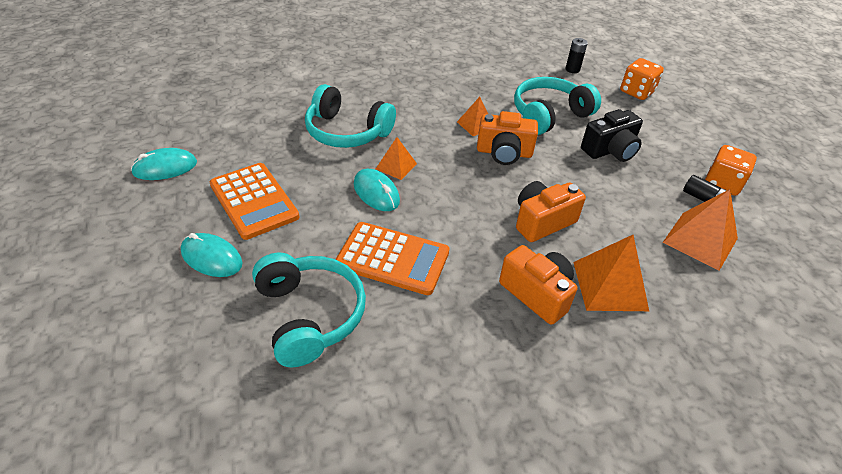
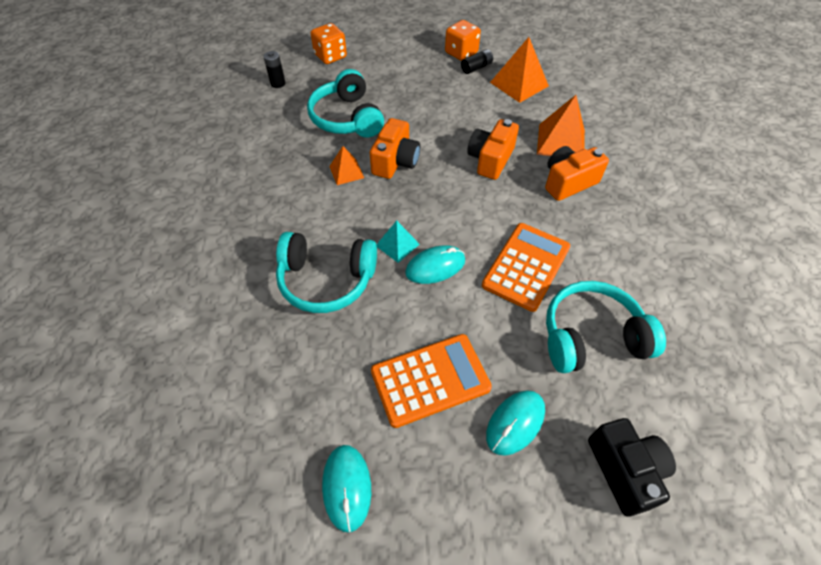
camera: 75 degrees left, 10 degrees up
(347, 132) = (326, 280): turquoise headphones -> turquoise headphones turned 60 degrees clockwise
(396, 166) = (397, 245): orange pyramid -> turquoise pyramid
(542, 221) = (490, 160): orange camera -> orange camera turned 45 degrees clockwise
(610, 150) = (408, 96): black camera -> black camera (624, 470)

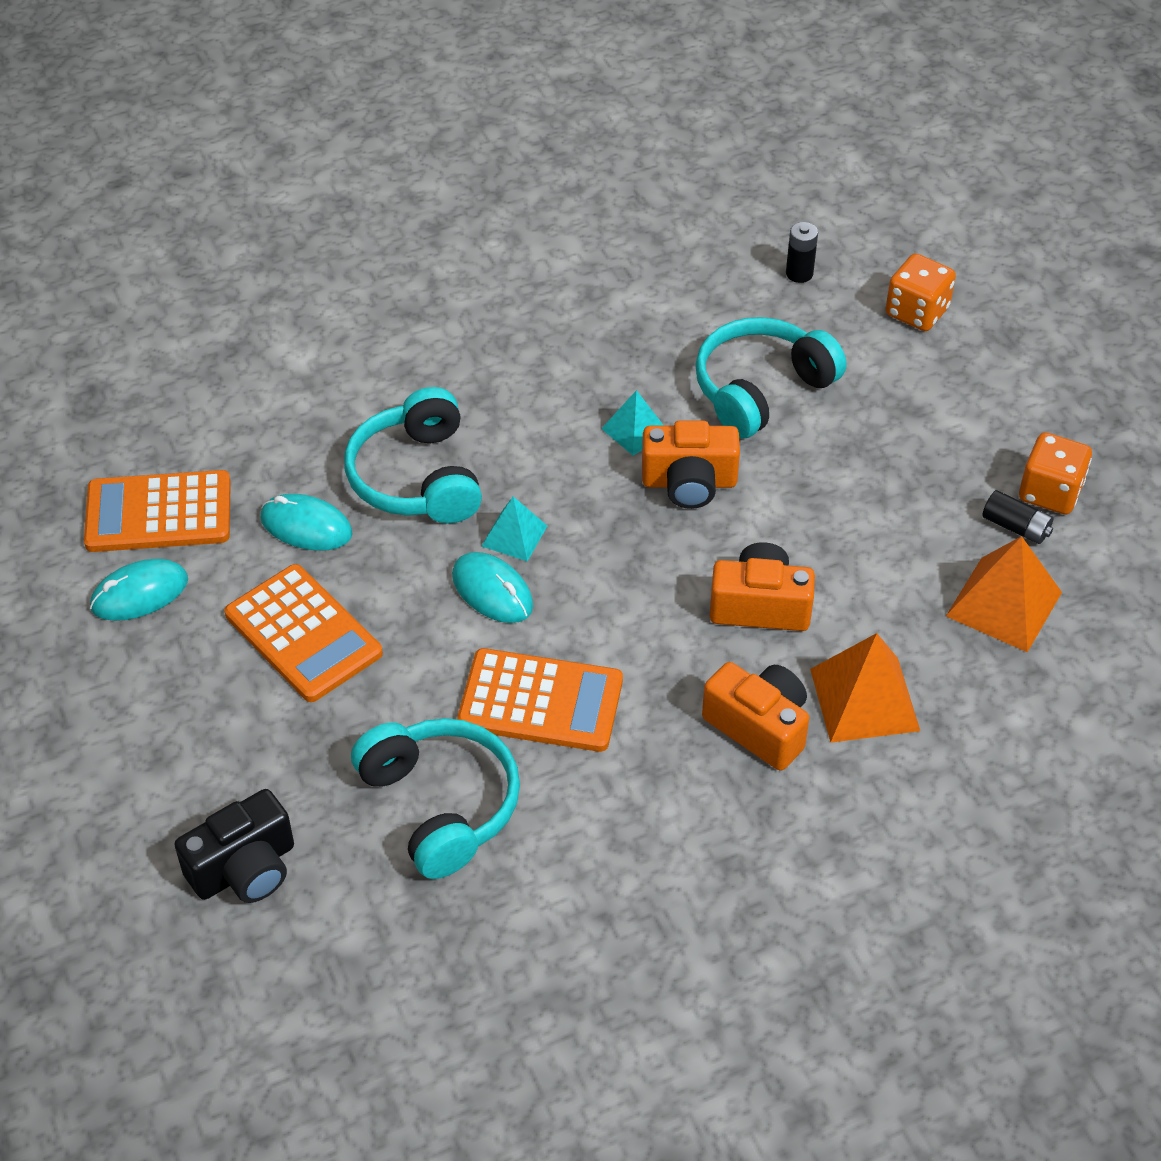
camera: 70 degrees right, 5 degrees down
(272, 453) = (158, 513): none -> orange calculator
(346, 172) = (635, 430): orange pyramid -> turquoise pyramid
(515, 423) = (272, 738): turquoise mouse -> turquoise mouse (306, 526)

